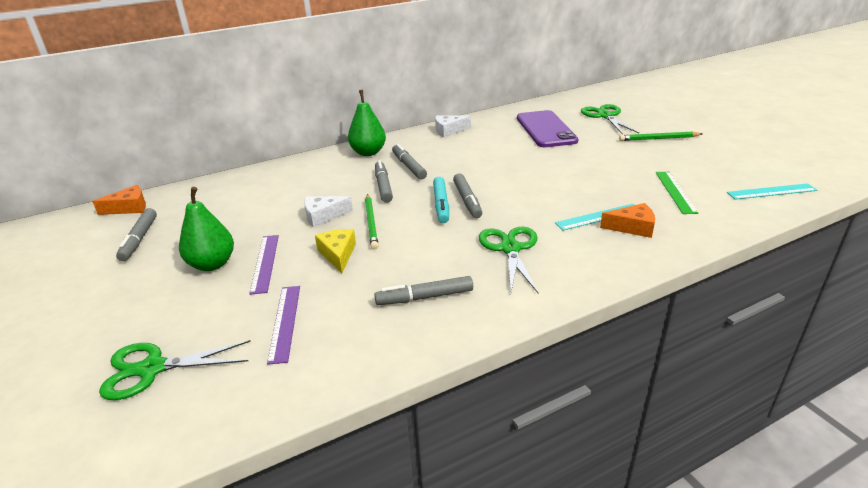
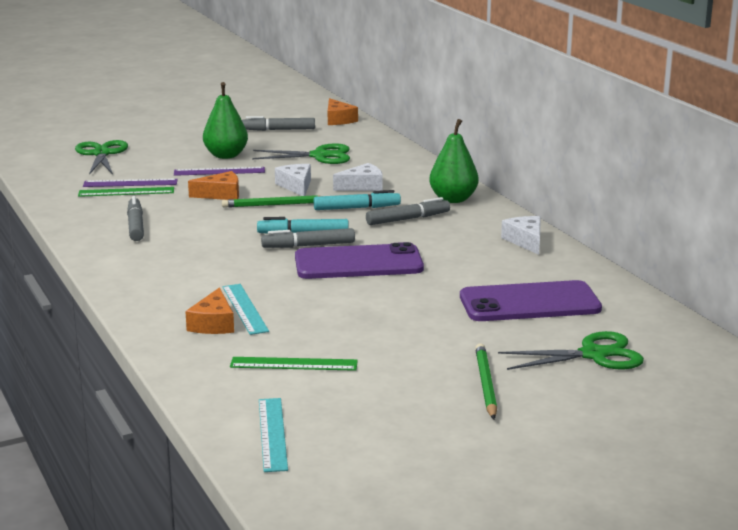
camera: 90 degrees right, 10 degrees down
(316, 321) = (126, 192): none -> green ruler
(331, 186) = (362, 186): none -> white cheese
(338, 254) = (221, 194): yellow cheese -> orange cheese
(383, 186) = (357, 208): grey marker -> turquoise marker
(498, 180) = (358, 263): none -> purple phone
(510, 248) = (197, 261): green scissors -> green scissors (319, 156)

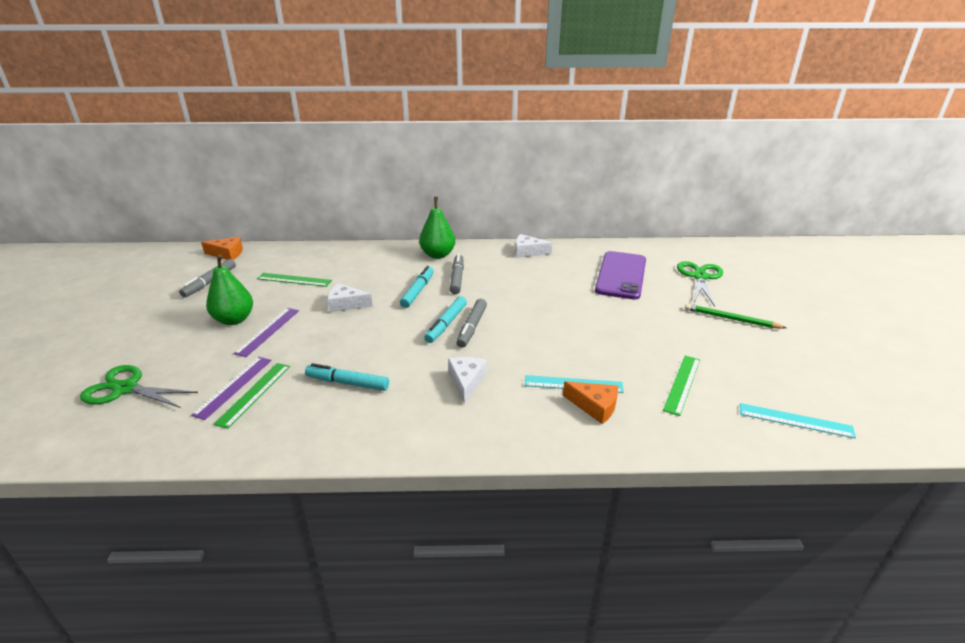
camera: 65 degrees left, 10 degrees up
(135, 225) = (347, 405): grey marker -> none
(167, 218) = (347, 383): none -> turquoise marker
(221, 194) = (323, 342): orange cheese -> none
(275, 205) = (375, 322): green pencil -> none
(319, 156) = (294, 280): green scissors -> green ruler
(358, 263) = (520, 315): purple phone -> none
(362, 186) = (378, 279): white cheese -> white cheese (466, 381)

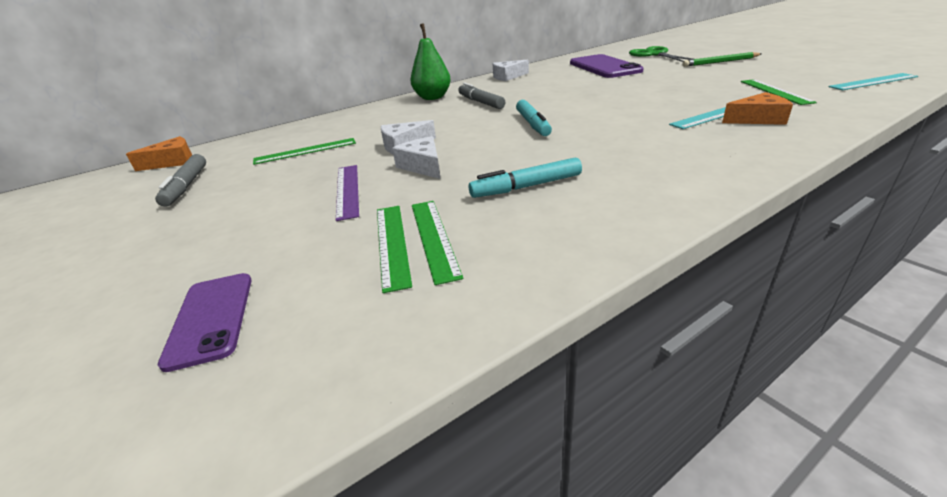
camera: 30 degrees left, 0 degrees up
(125, 389) = (211, 318): green scissors -> purple phone
(233, 386) = (392, 244): purple ruler -> green ruler
(234, 319) = (281, 198): green pear -> none
(418, 291) = (461, 118): turquoise marker -> none
(466, 381) = (633, 144): white cheese -> white cheese (423, 166)
(472, 327) = (559, 119): grey marker -> none

